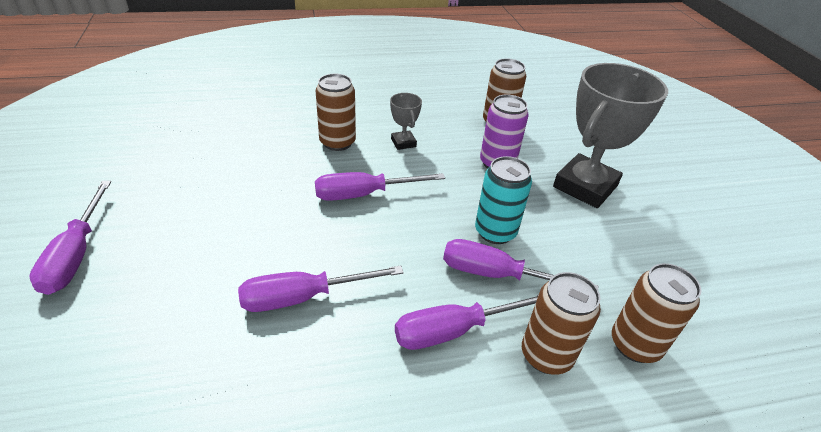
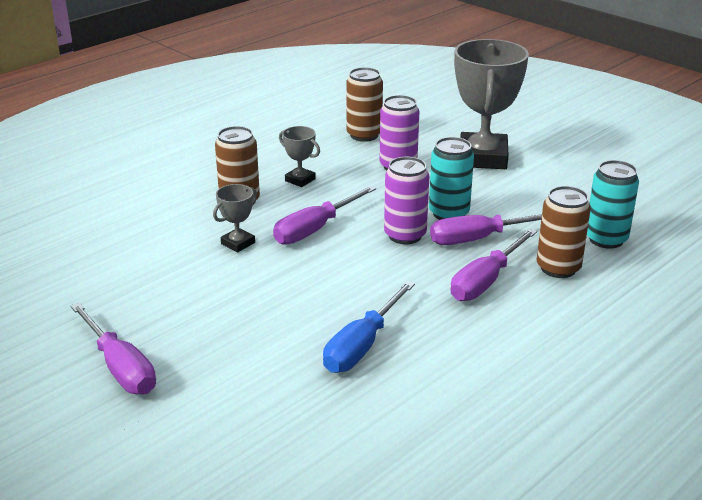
camera: 30 degrees left, 10 degrees down
(265, 343) = (362, 345): none -> blue screwdriver
(292, 180) = (238, 243): none -> grey trophy
(304, 297) = (355, 310): purple screwdriver -> none
(431, 237) = (405, 235): none -> purple can
(635, 344) = (606, 239): brown can -> turquoise can

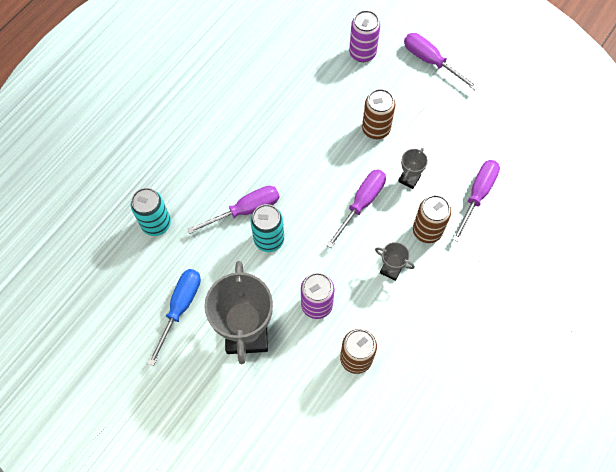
camera: 170 degrees right, 35 degrees up
(362, 345) = (306, 96): blue screwdriver -> blue screwdriver (180, 308)
(405, 235) = (297, 206): purple can -> purple can (362, 53)
(486, 281) = (239, 164): purple screwdriver -> purple screwdriver (477, 195)
(558, 268) = (192, 185): brown can -> brown can (376, 129)

